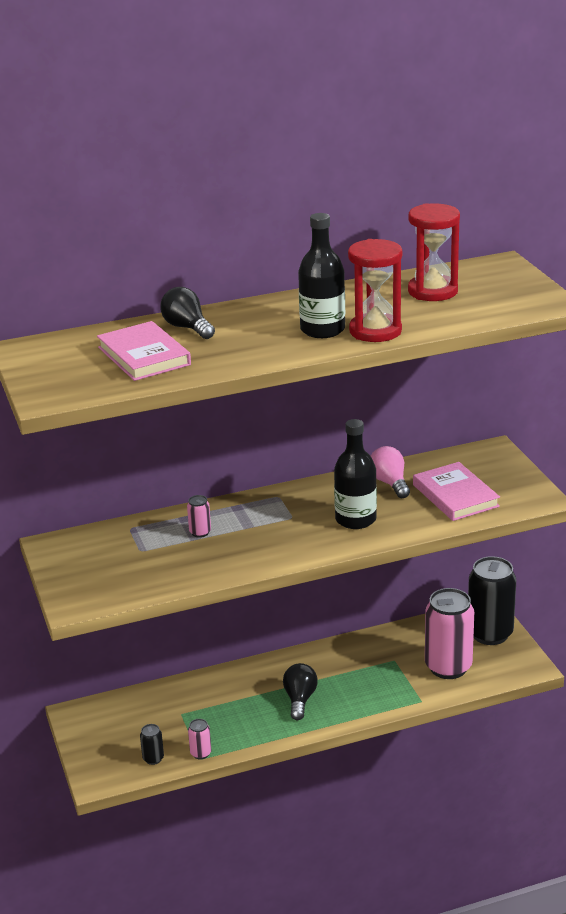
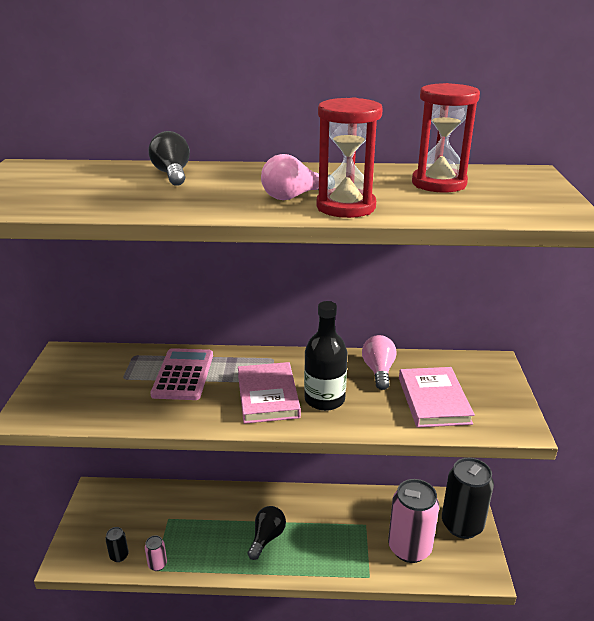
camera: 20 degrees right, 0 degrees up
(144, 356) = (103, 189): pink book -> pink book (268, 396)
(200, 532) = (183, 375): pink can -> pink calculator
(322, 330) = (293, 197): black bottle -> pink light bulb

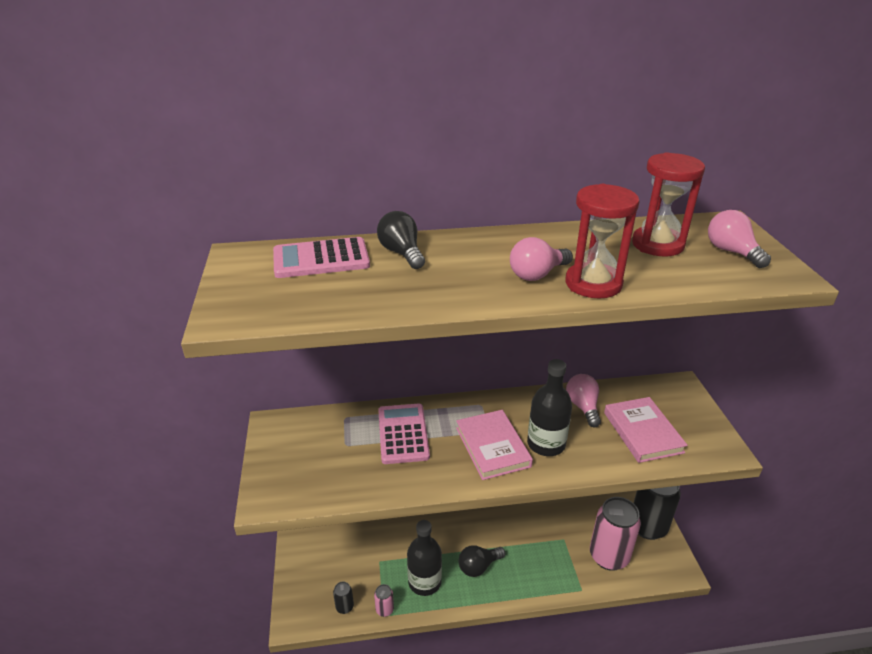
camera: 10 degrees left, 5 degrees up
(93, 174) = (321, 259): none -> pink calculator
(206, 544) = (424, 582): none -> black bottle
(267, 538) = (478, 566): black light bulb -> black light bulb turned 135 degrees counterclockwise
(516, 193) = (731, 252): none -> pink light bulb

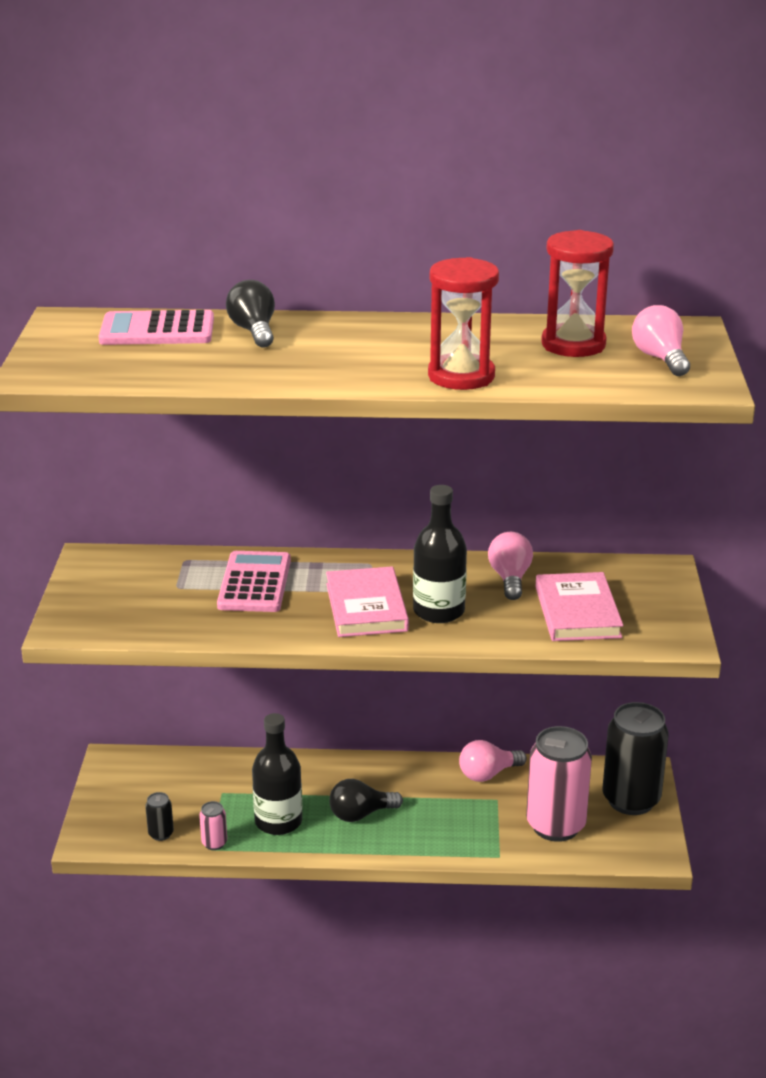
camera: 10 degrees right, 5 degrees down
(537, 274) = (401, 363): pink light bulb -> pink light bulb (488, 774)

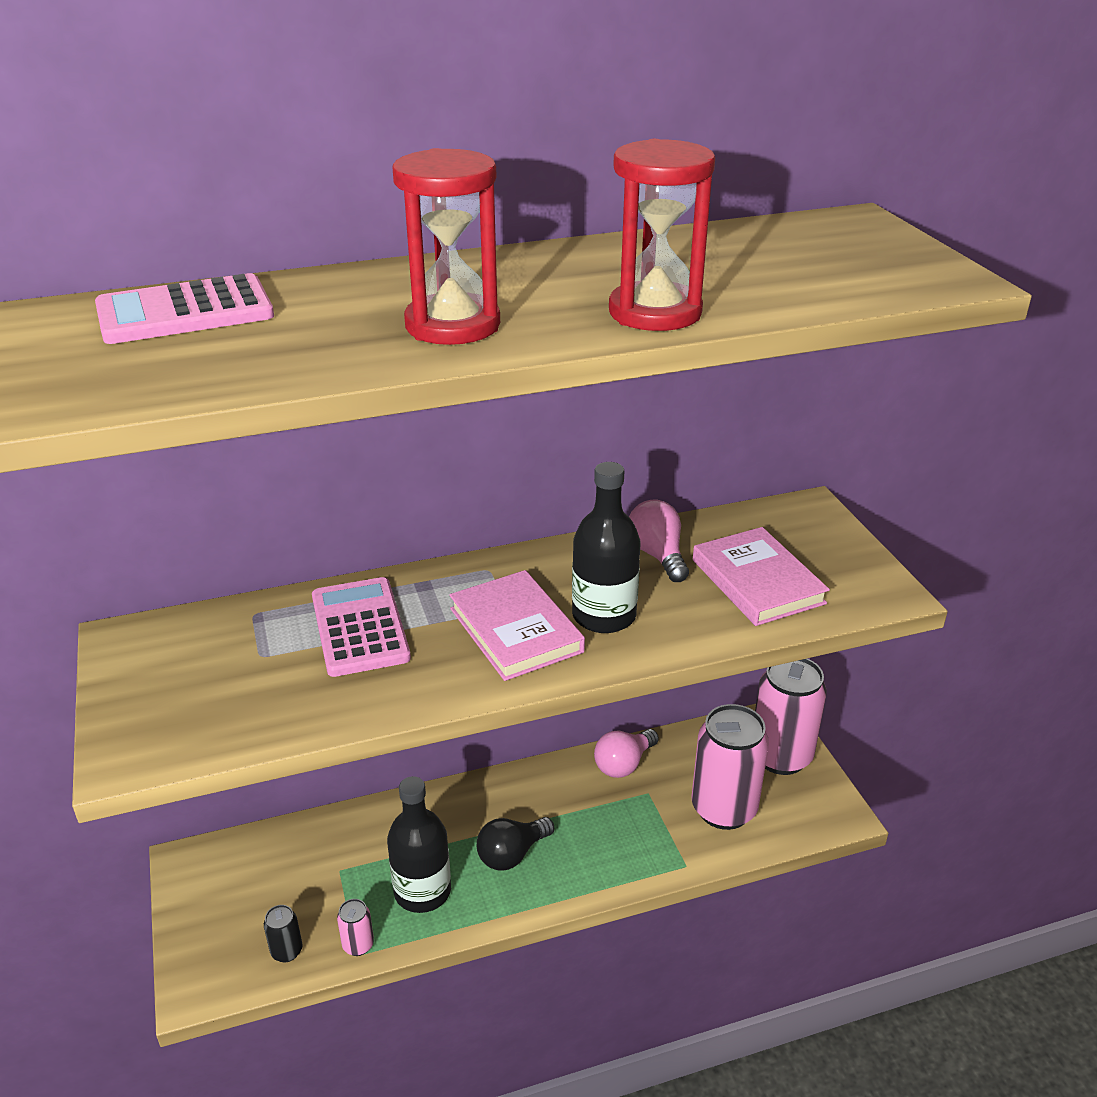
camera: 20 degrees left, 5 degrees up
(254, 331) = (327, 294): black light bulb -> none
(573, 344) = (750, 254): red hourglass -> red hourglass (452, 325)
(631, 800) = (780, 756): black can -> pink can
(660, 358) = (866, 256): pink light bulb -> none

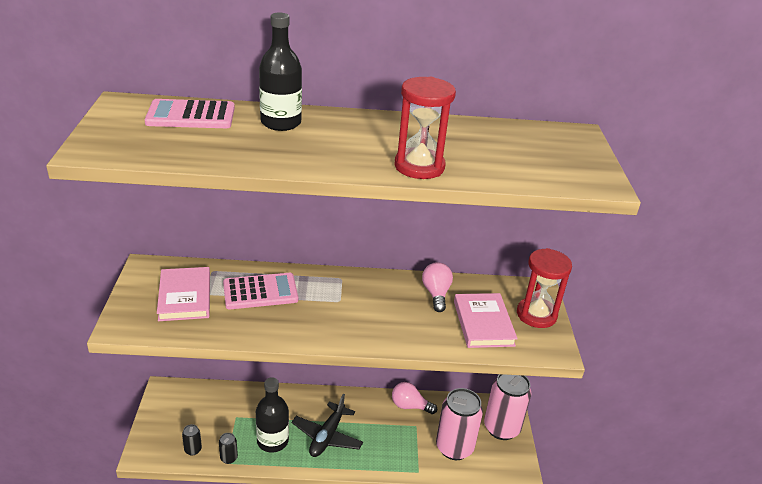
camera: 15 degrees right, 0 degrees up
(358, 945) = (229, 458): pink can -> black can
(360, 627) = (260, 292): pink calculator -> pink calculator turned 75 degrees clockwise
(452, 325) = (311, 151): red hourglass -> red hourglass (536, 315)
(512, 854) = (327, 436): black light bulb -> black plane
(516, 630) = (338, 315): pink book -> pink book (185, 297)
(604, 616) = (388, 319): black bottle -> black bottle (281, 123)
(624, 764) = (410, 406): pink light bulb -> pink light bulb turned 45 degrees clockwise

